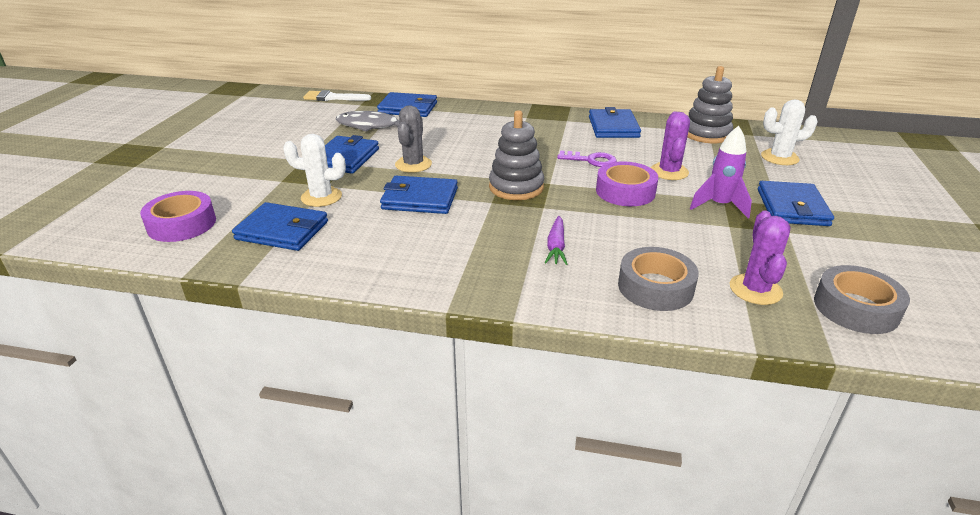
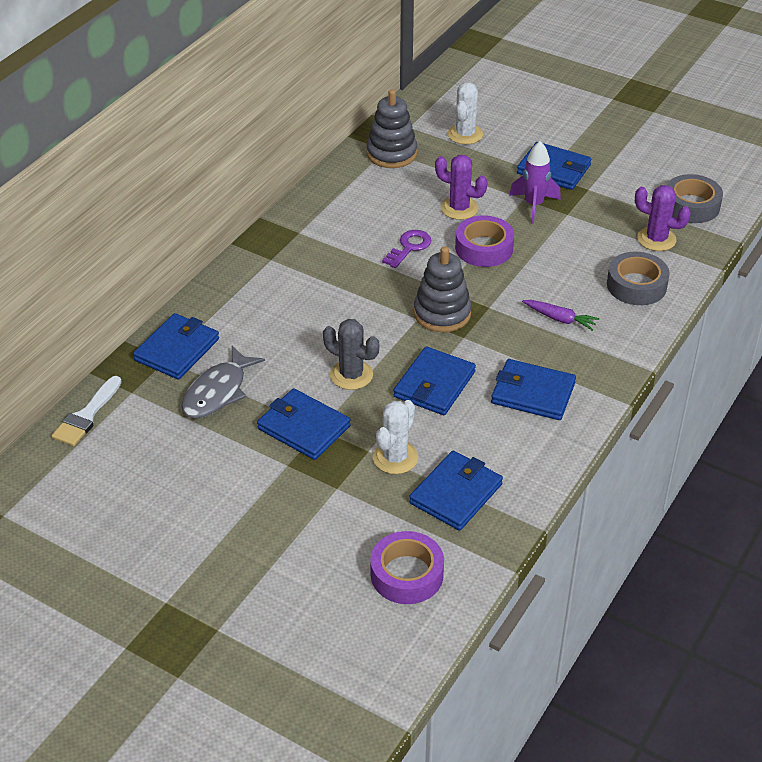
camera: 70 degrees left, 10 degrees up
(613, 127) = (338, 206): blue wallet -> blue wallet (533, 393)

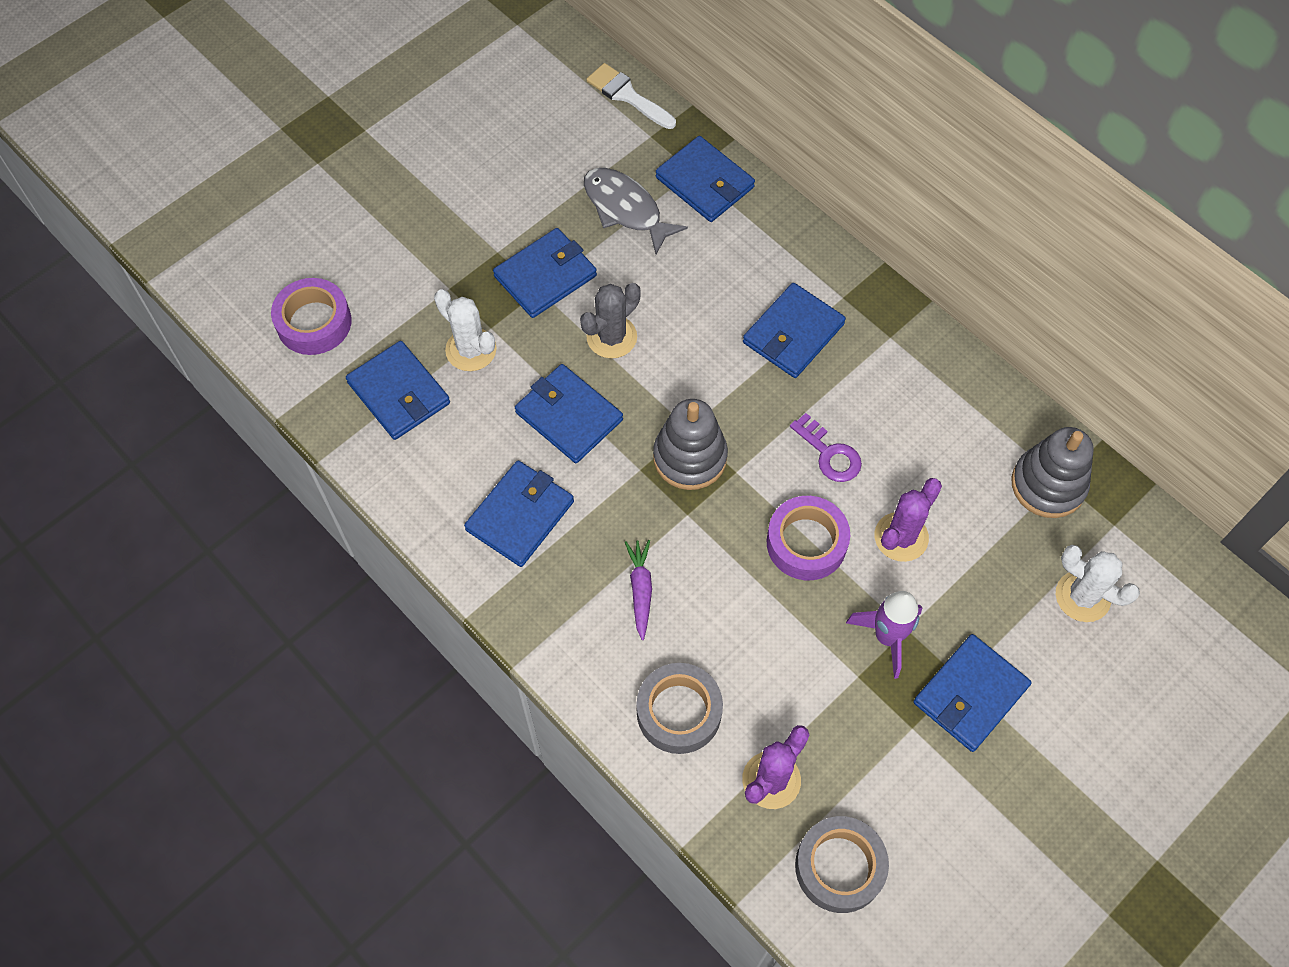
camera: 105 degrees right, 20 degrees up
(312, 279) = (793, 333): none -> blue wallet
(560, 319) = (640, 590): purple carrot -> purple carrot turned 135 degrees clockwise

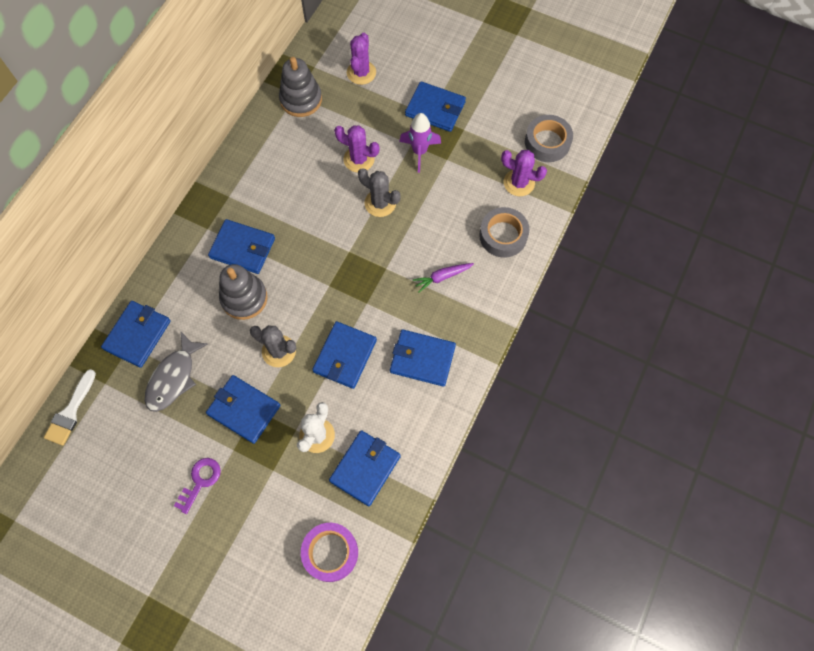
camera: 110 degrees left, 5 degrees up
(690, 457) = (348, 278): grey stacking toy -> grey stacking toy (244, 298)
(806, 543) = (380, 203): purple tape -> grey cactus
(829, 454) = (319, 207): purple key -> purple key (200, 481)
(1082, 596) = (361, 73): white cactus -> purple cactus

